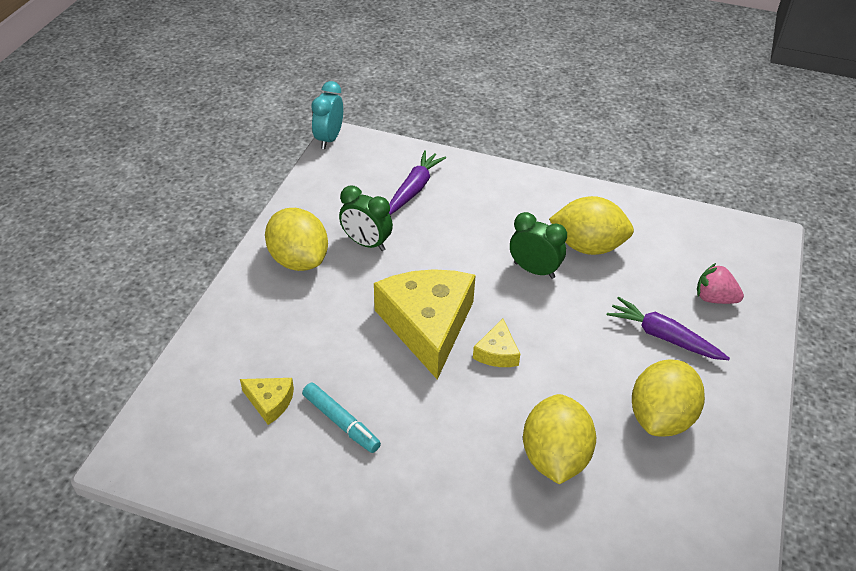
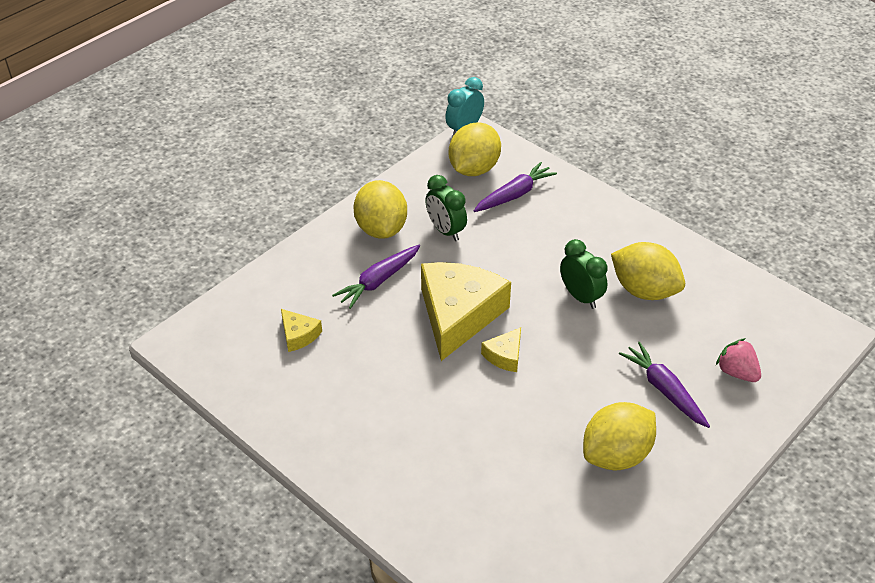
camera: 25 degrees right, 0 degrees up
(325, 316) = (378, 281): none -> purple carrot
(341, 422) = (345, 368): turquoise marker -> none
(554, 457) = (502, 454): yellow lemon -> yellow lemon (474, 169)

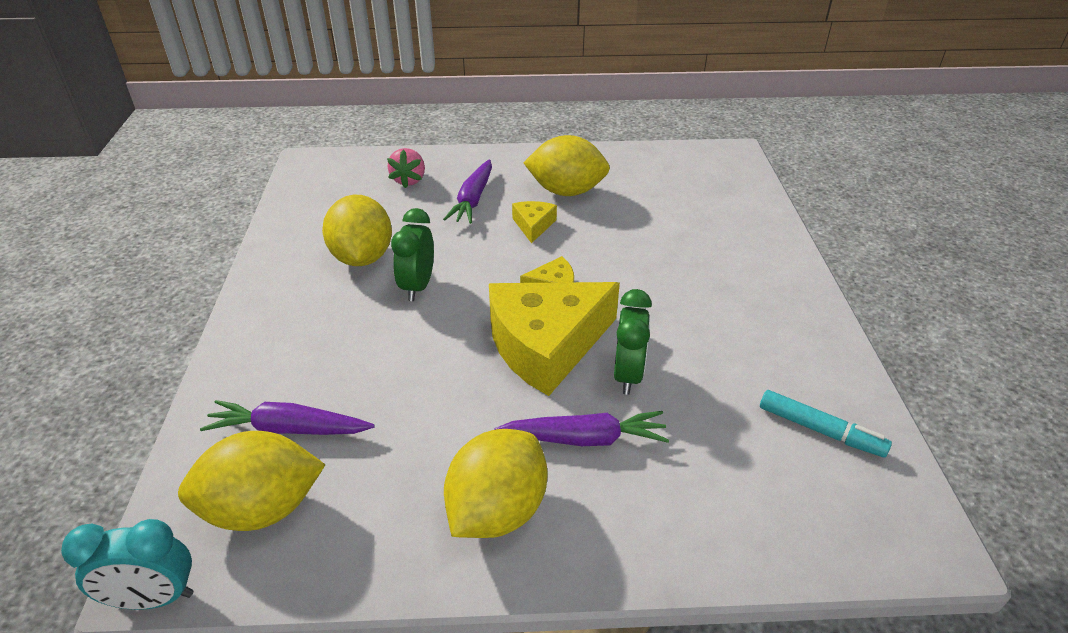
camera: 135 degrees left, 5 degrees down
(262, 369) = (819, 430): none -> turquoise marker
(299, 335) = (744, 440): yellow cheese -> yellow cheese (533, 225)
(445, 231) = (429, 444): green clock -> green clock (628, 375)

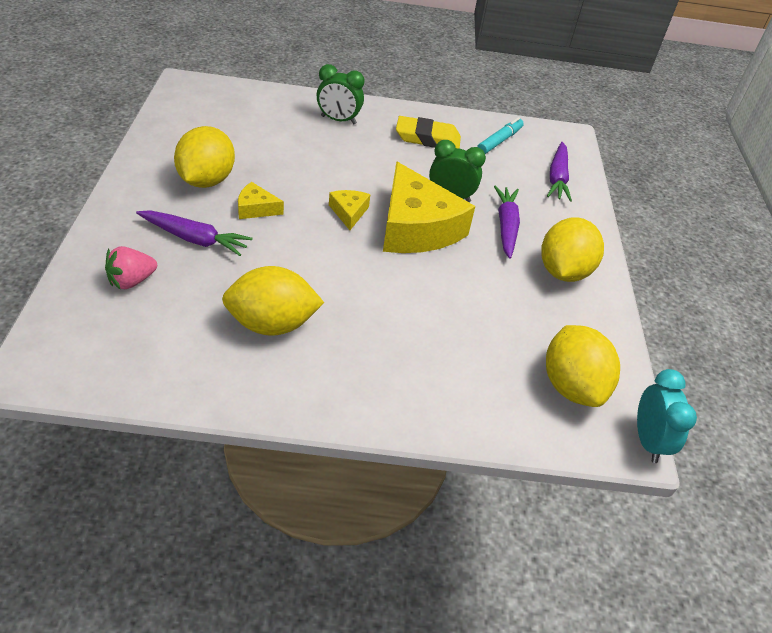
camera: 90 degrees left, 5 degrees up
(288, 429) = (497, 374): purple carrot -> purple carrot (557, 178)
(409, 180) = (131, 281): pink strawberry -> pink strawberry turned 135 degrees clockwise
(417, 286) = (329, 289): green clock -> green clock (338, 120)
(497, 510) = (563, 271): yellow lemon -> yellow lemon turned 75 degrees clockwise
(763, 344) = (427, 138): none -> yellow eraser

